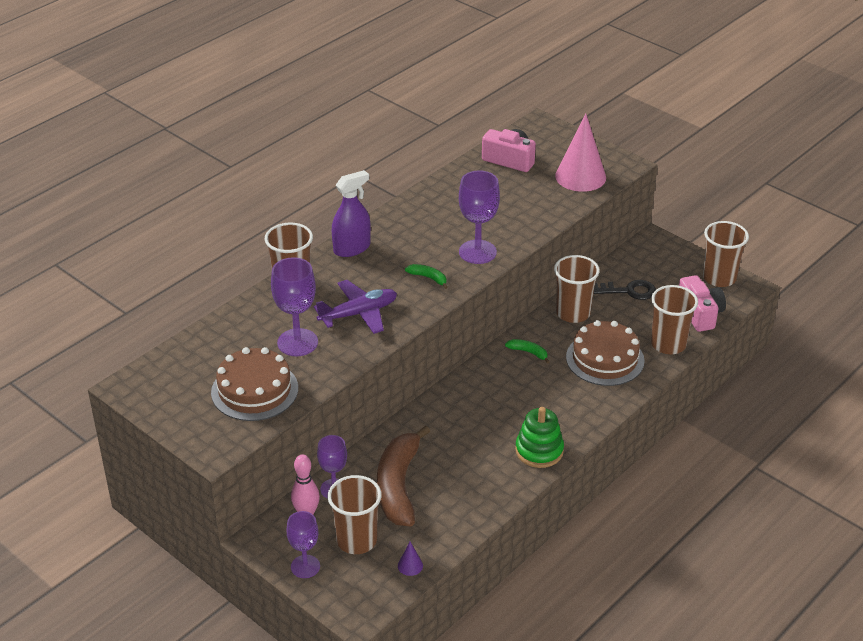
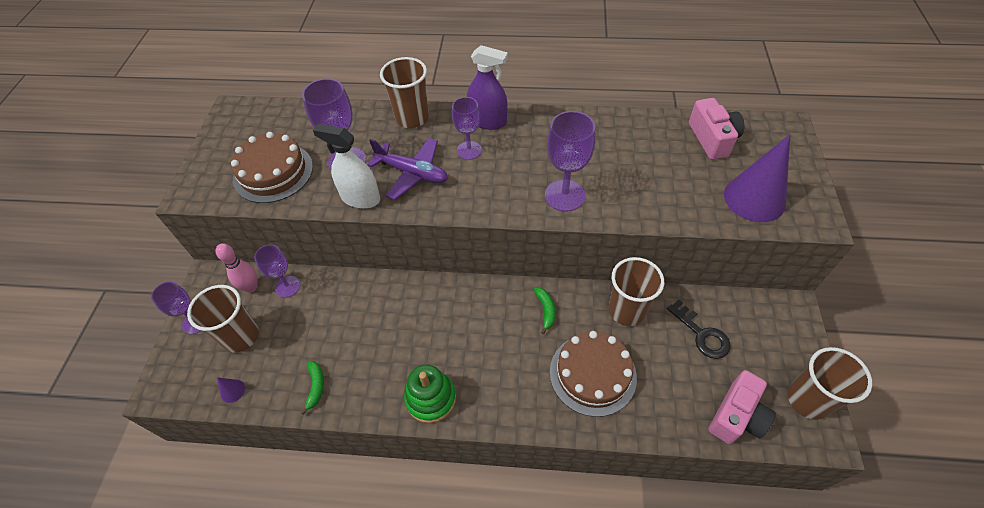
camera: 55 degrees right, 15 degrees up
(351, 352) = (360, 198): none -> white spray bottle
(372, 273) = (469, 150): none -> purple goblet
(398, 486) = (318, 324): brown banana -> none
(428, 278) = (497, 186): green banana -> green banana (315, 387)
(580, 176) = (754, 198): pink cone -> purple cone
(668, 344) = (664, 415): brown cup -> none

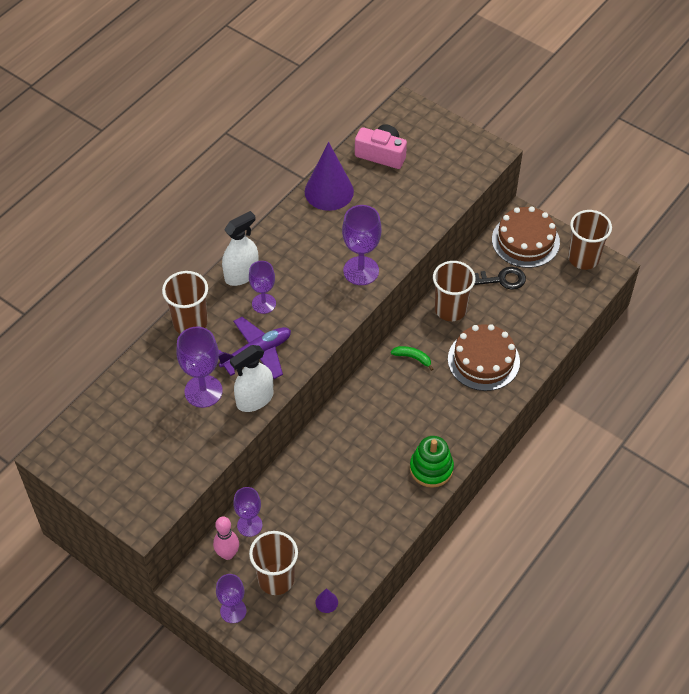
camera: 60 degrees left, 0 degrees up
(273, 172) = (170, 450): brown cake -> brown cake (525, 240)
(315, 387) = (366, 541): green banana -> none
(488, 121) = (241, 274): purple spray bottle -> white spray bottle
(737, 416) = (568, 302): pink camera -> none
(754, 198) = (451, 171): purple cone -> purple cone (329, 191)

